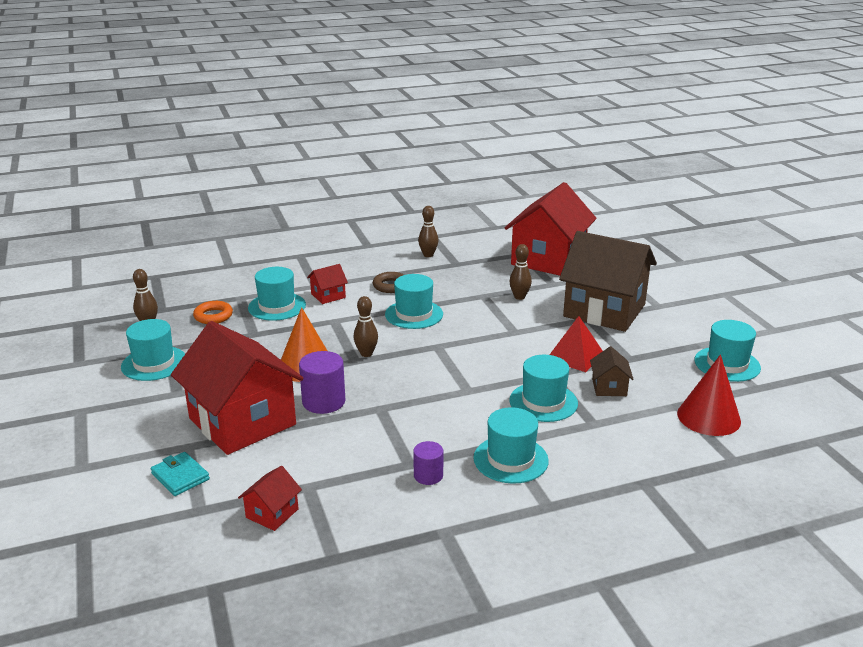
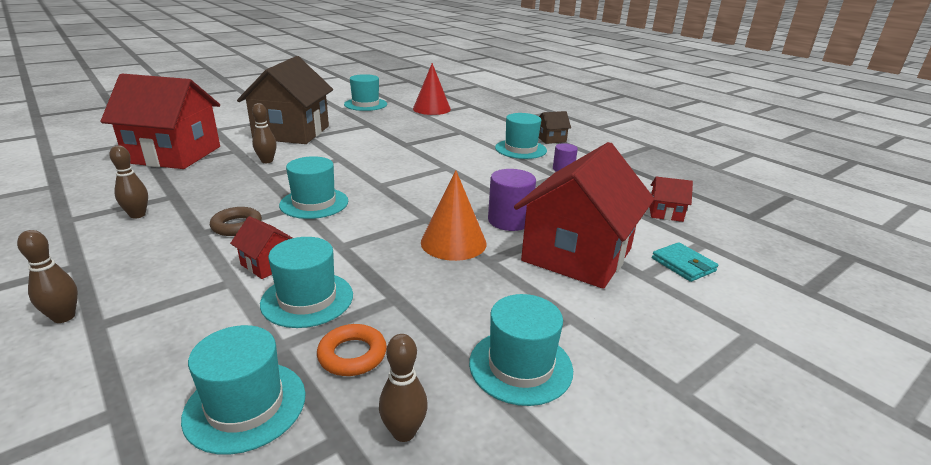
camera: 110 degrees left, 0 degrees up
(180, 476) = (683, 265): turquoise wallet -> turquoise wallet turned 60 degrees counterclockwise
(366, 353) = (410, 215): brown bowling pin -> brown bowling pin (64, 317)
(543, 402) = (445, 144): turquoise hat -> turquoise hat (245, 405)
(575, 356) = (373, 138): red pyramid -> none
(609, 387) = (413, 129): brown house -> brown house (551, 139)

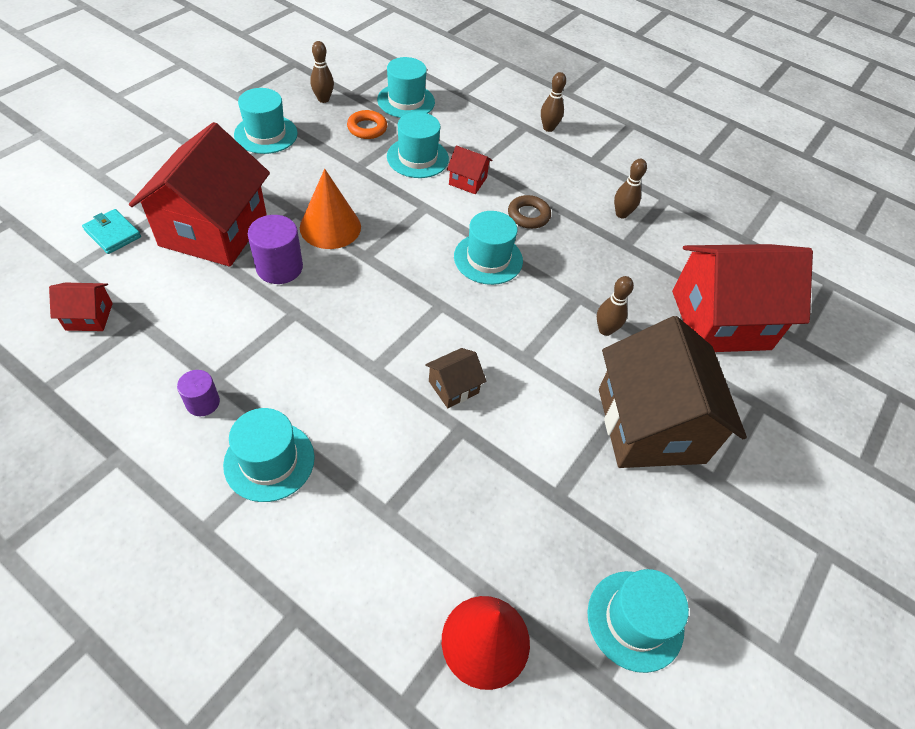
camera: 160 degrees right, 25 degrees up
(551, 139) = (210, 527): brown house -> brown house (453, 387)

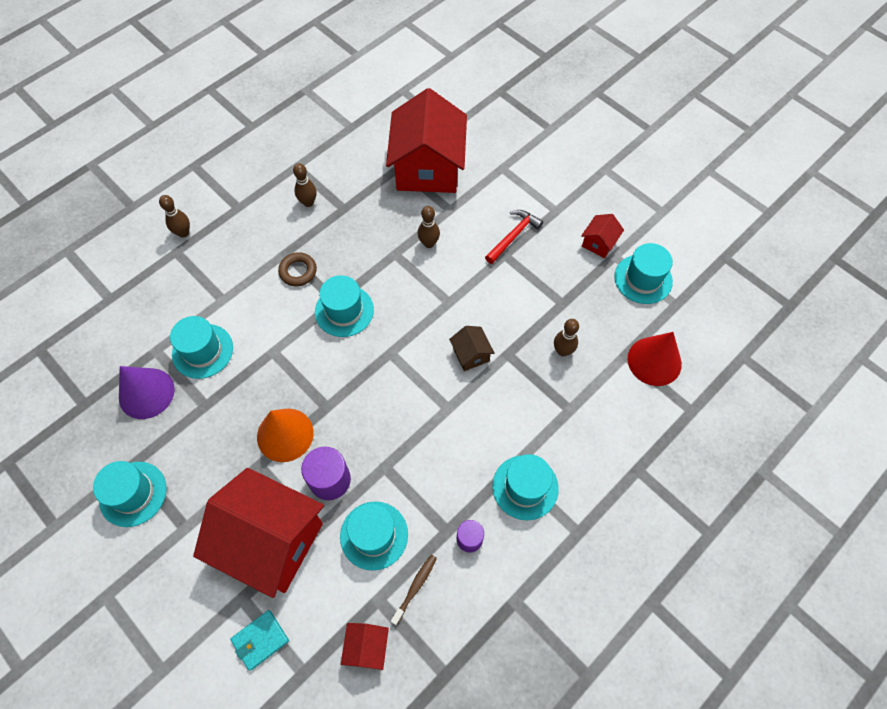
camera: 75 degrees left, 10 degrees up
(149, 353) = (415, 587): none -> brown toothbrush
(323, 99) = (85, 434): brown bowling pin -> brown bowling pin (562, 351)
(367, 128) = (146, 393): orange ring -> purple cone
(406, 101) = (109, 352): turquoise hat -> turquoise hat (374, 535)
(467, 181) = (244, 312): red house -> red house (599, 243)
(650, 425) = (513, 236): brown house -> red hammer

